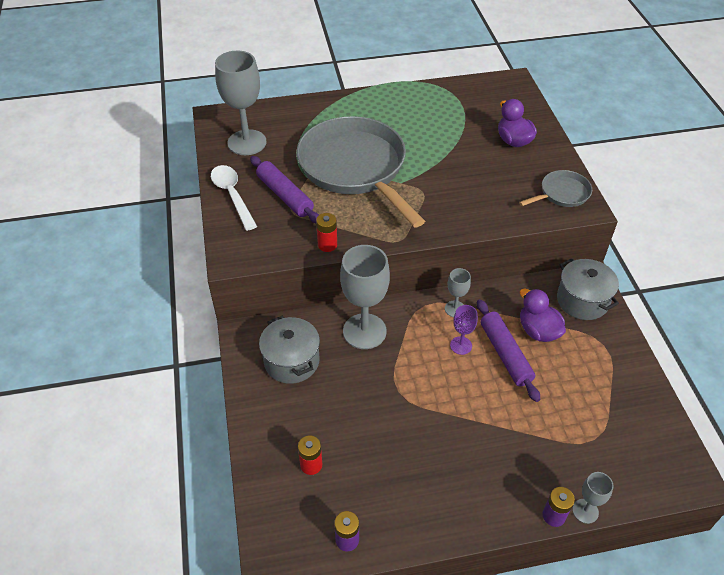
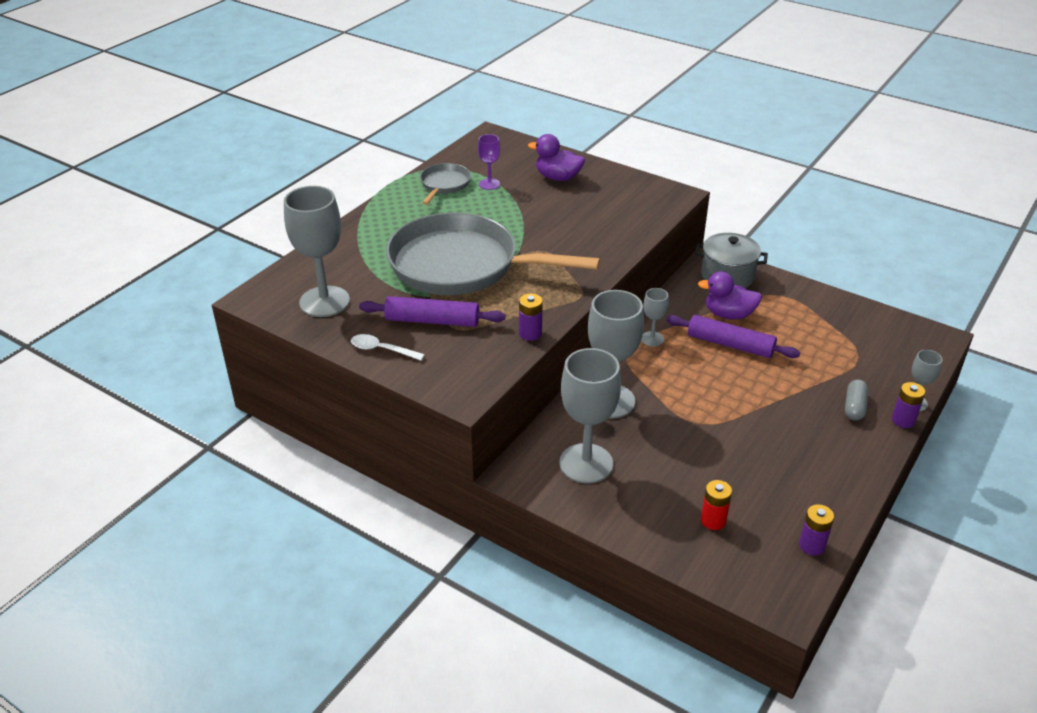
camera: 45 degrees left, 10 degrees down
(232, 195) = (382, 349): white spoon -> white spoon, size x0.65
(291, 361) = (586, 463): grey pot -> grey goblet
(327, 245) = (530, 333): red battery -> purple battery
(461, 345) = (693, 360): purple goblet -> purple goblet (489, 184)
(530, 473) = (854, 407): none -> grey capsule
(562, 193) = (648, 194): grey pan -> grey pan (444, 184)

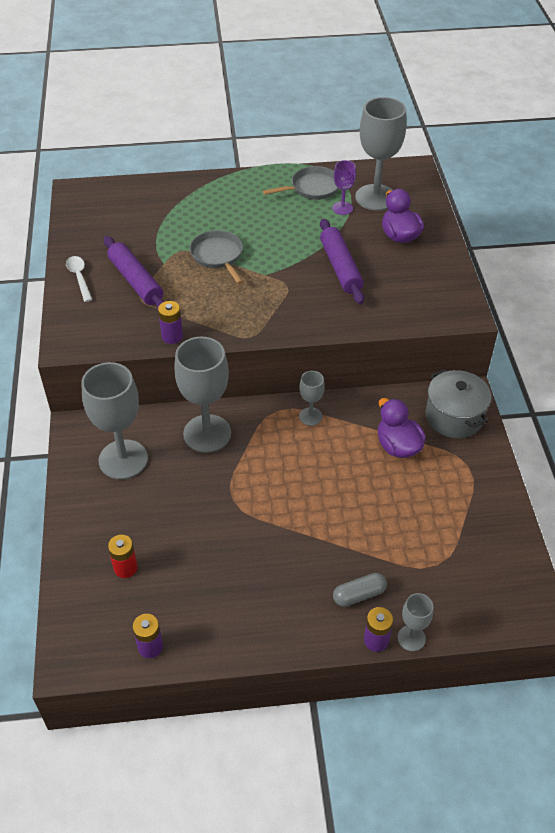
camera: 50 degrees right, 10 degrees up
(324, 302) = (105, 221): grey goblet -> grey goblet (376, 197)
(461, 265) = (218, 256): grey pan -> grey pan, size x0.44
(730, 345) = (356, 468): purple rolling pin -> purple rolling pin (340, 267)

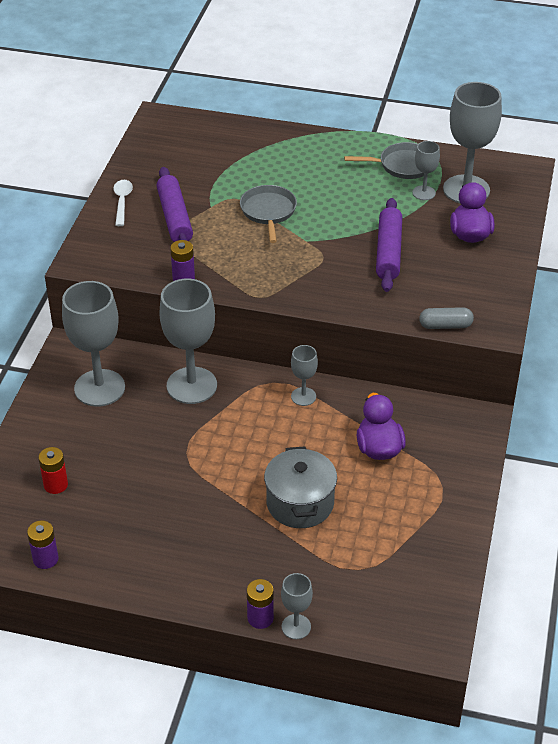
camera: 20 degrees right, 5 degrees down
(342, 208) = (424, 193): purple goblet -> grey goblet
(359, 595) = (265, 573): grey capsule -> grey capsule (445, 326)
(454, 417) = (454, 436): grey pot -> grey pot (300, 503)

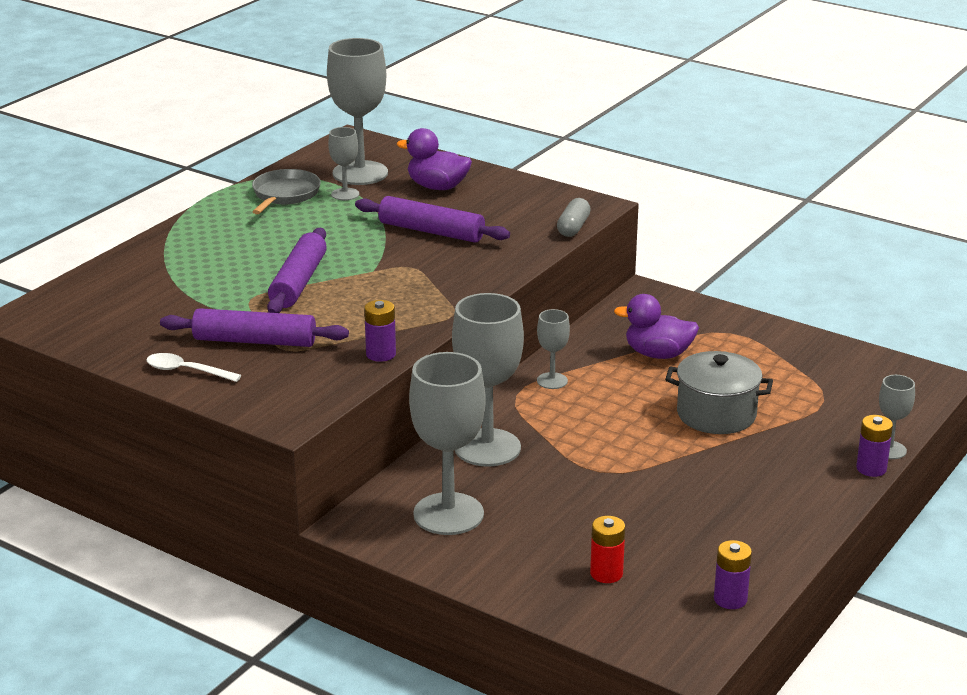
camera: 70 degrees left, 15 degrees down
(268, 212) = (298, 282): grey pan -> purple rolling pin

